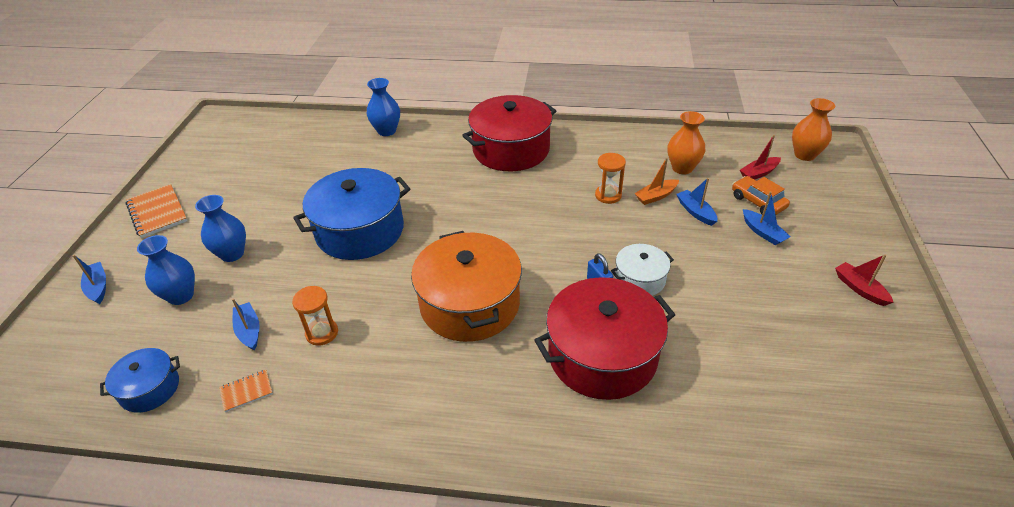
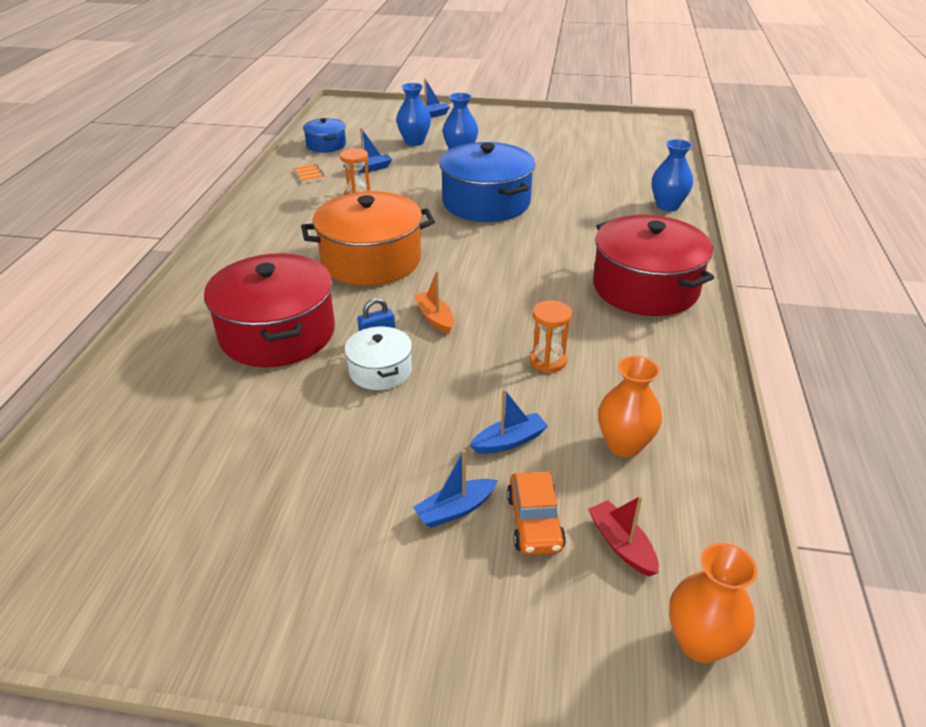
camera: 90 degrees right, 5 degrees down
(157, 212) = (516, 120): orange notebook -> none
(656, 196) = (547, 405): orange boat -> orange boat (434, 318)
(757, 202) = (534, 522): orange car -> orange car turned 120 degrees clockwise
(859, 288) = (306, 599): red boat -> none

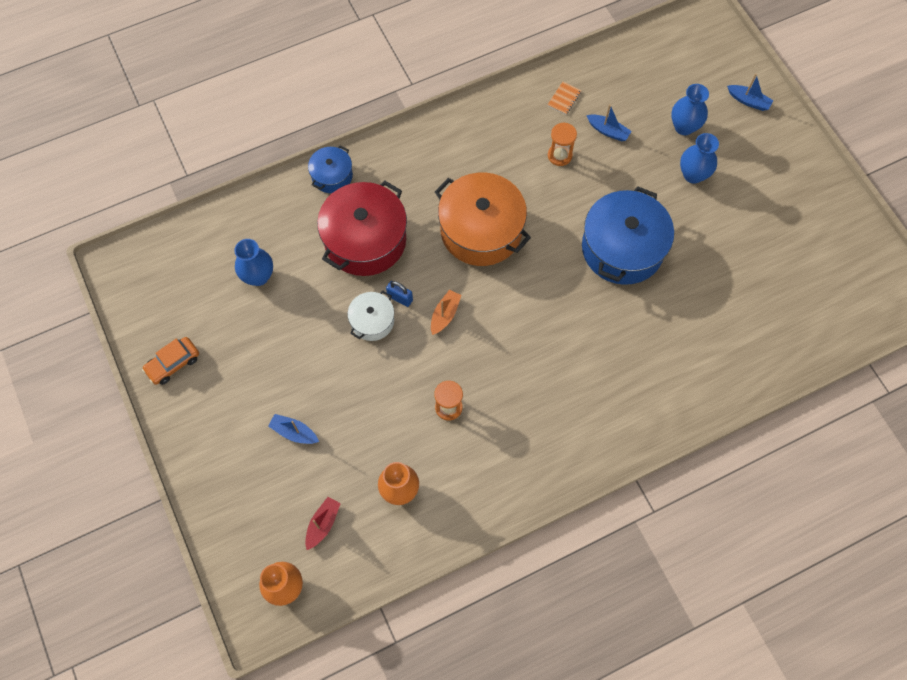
camera: 55 degrees right, 30 degrees up
(326, 145) = (622, 70): blue pot -> blue pot (332, 176)
(509, 441) = (361, 428): blue boat -> none
(534, 522) = (310, 474): orange car -> orange car (173, 363)
(645, 287) = (581, 424): red pot -> none
(667, 206) = (727, 382): blue vase -> blue vase (258, 276)

